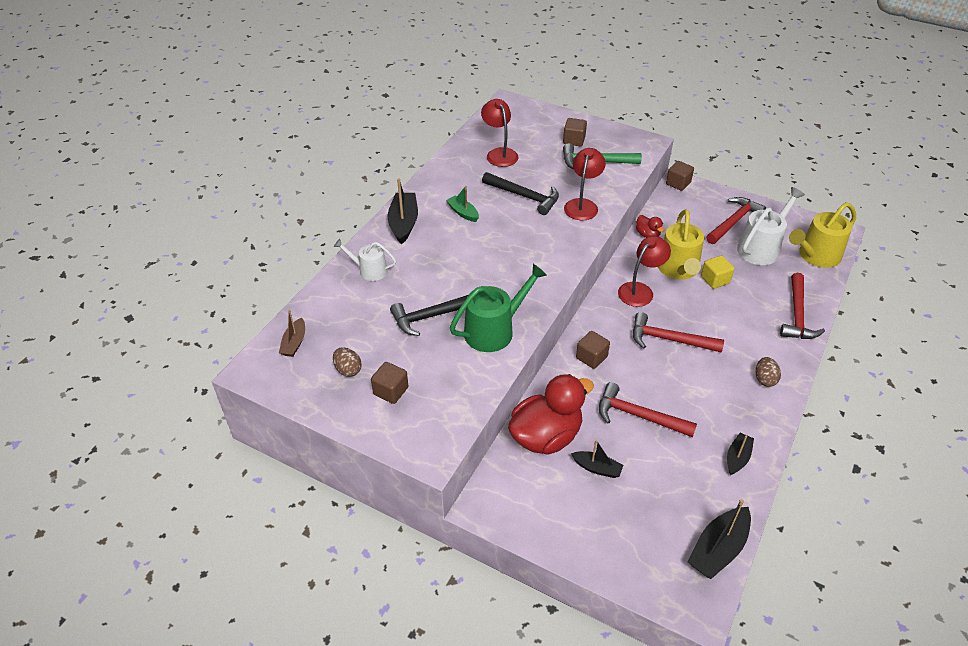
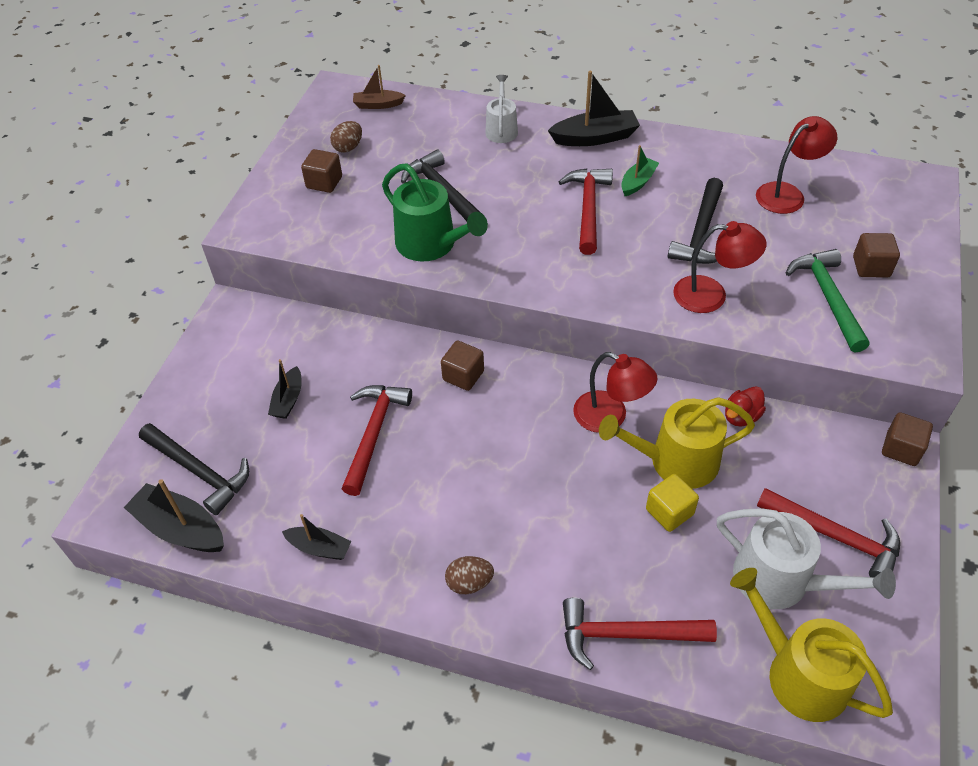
camera: 80 degrees right, 5 degrees up
(546, 436) = (329, 347): red duck -> none
(664, 535) = (199, 472): none -> black hammer
(669, 339) = (519, 458): red hammer -> red hammer (588, 208)

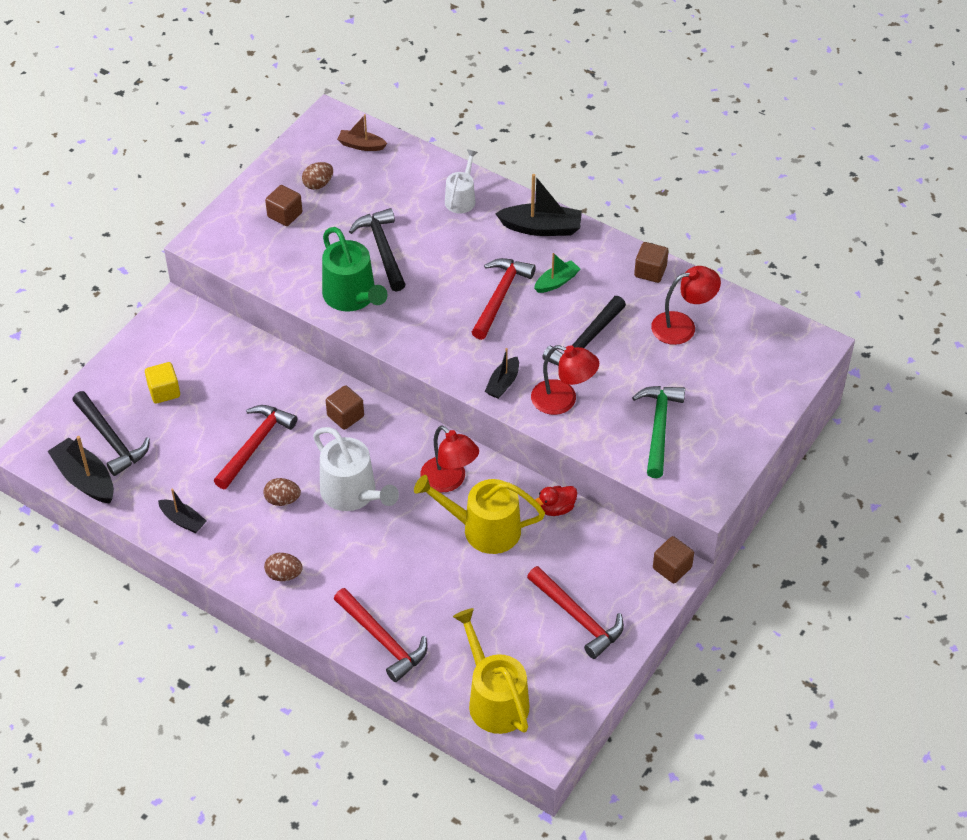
camera: 15 degrees right, 0 degrees up
(288, 400) = (197, 399): black boat -> black boat (503, 383)
(431, 490) = (282, 500): none -> brown egg
(626, 634) = (382, 640): red hammer -> red hammer turned 150 degrees counterclockwise
(669, 512) = (459, 565): yellow cube -> yellow cube (164, 391)
(781, 580) = (517, 636): white watering can -> white watering can (353, 493)
(871, 267) = (712, 410): brown cube -> brown cube (650, 271)

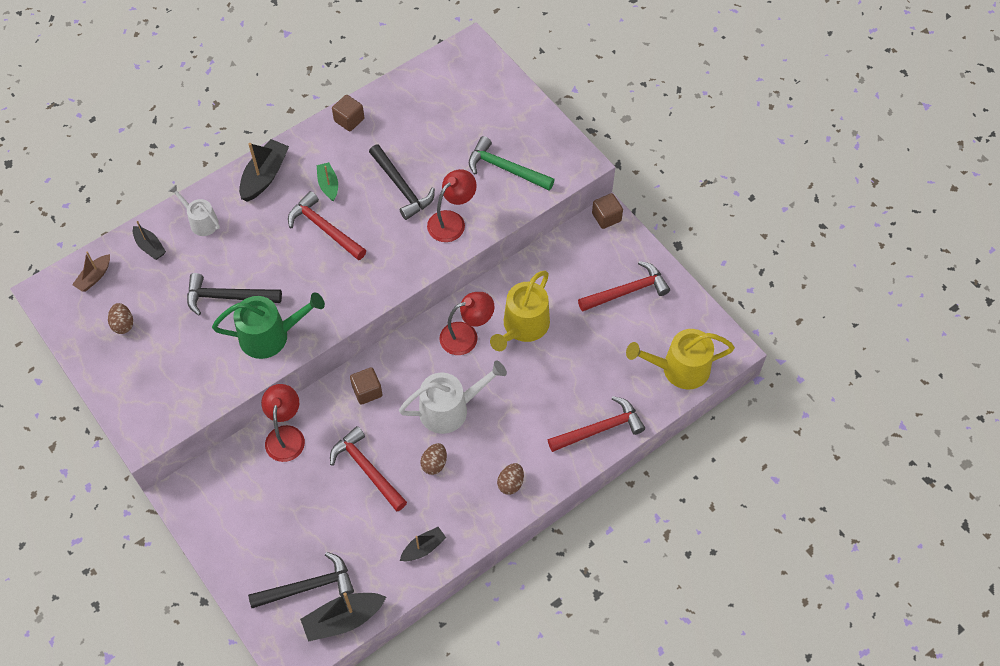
camera: 70 degrees left, 10 degrees up
(164, 391) = (273, 528): yellow cube -> none
(285, 215) = (146, 361): brown cube -> none
(503, 383) = (416, 255): black boat -> black boat (150, 247)
(556, 508) = (523, 272): red duck -> none
(682, 326) = (414, 119): red lamp -> red lamp (286, 435)

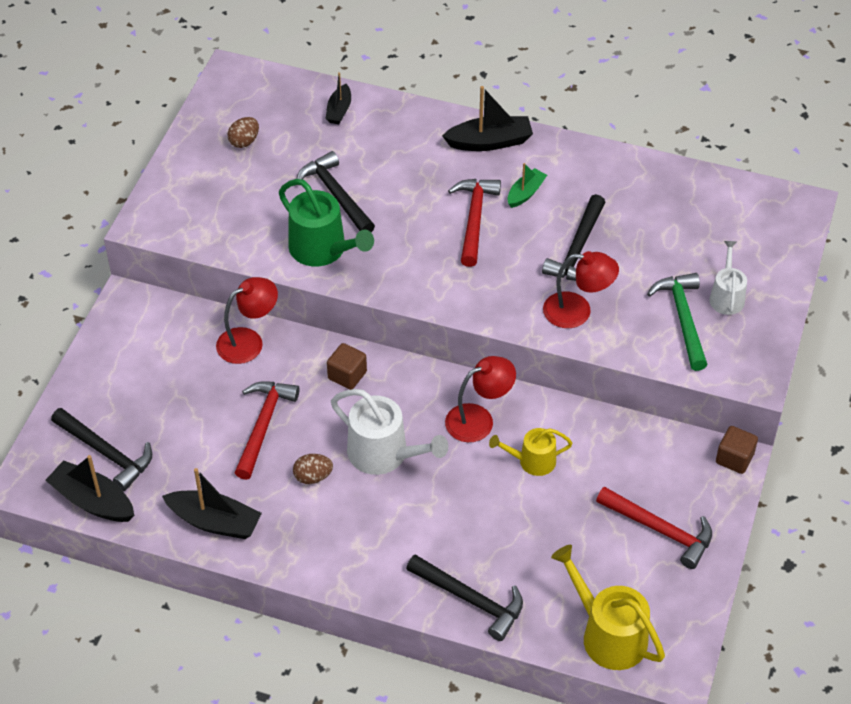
camera: 55 degrees right, 10 degrees down
(94, 277) = (275, 93): brown boat -> none
(201, 222) = (397, 128): white watering can -> white watering can (726, 297)
(349, 120) = (614, 164): brown cube -> none
(423, 548) = (214, 522): black boat -> black boat, size x1.65
(466, 336) = (479, 419): red lamp -> red lamp turned 60 degrees counterclockwise
(510, 483) = (343, 555): brown egg -> none
(523, 326) = (532, 461): yellow watering can -> yellow watering can, size x0.61
(600, 429) = (471, 600): red hammer -> black hammer

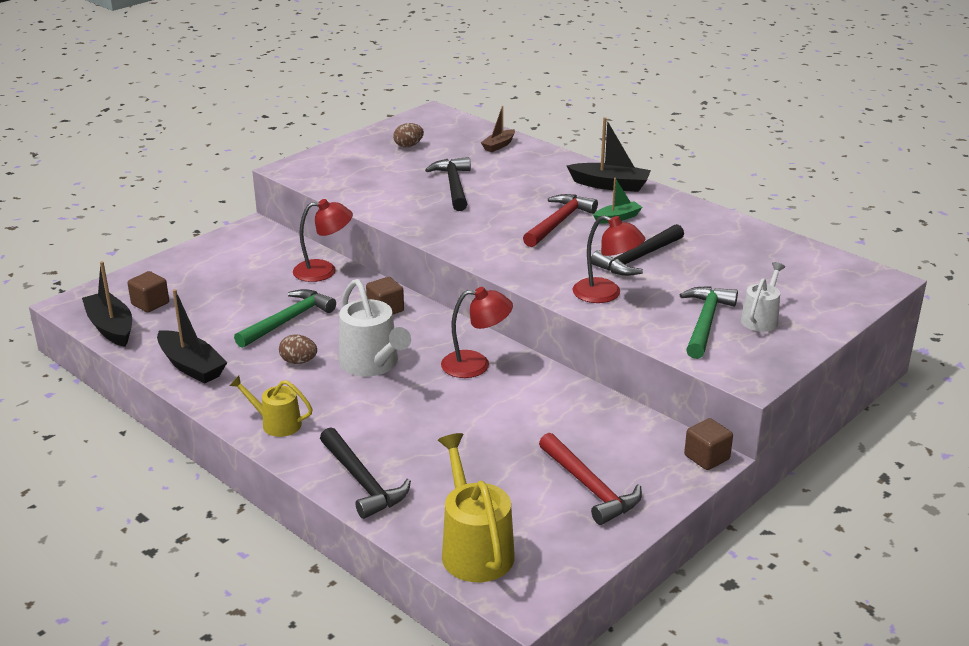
camera: 25 degrees right, 20 degrees down
(106, 453) = (150, 304): black hammer -> brown cube
(263, 425) = (288, 320): red hammer -> green hammer
(322, 249) = (414, 211): green watering can -> none
(339, 110) = (498, 145): black boat -> brown boat
(532, 461) = (502, 404): yellow watering can -> yellow watering can (276, 424)

